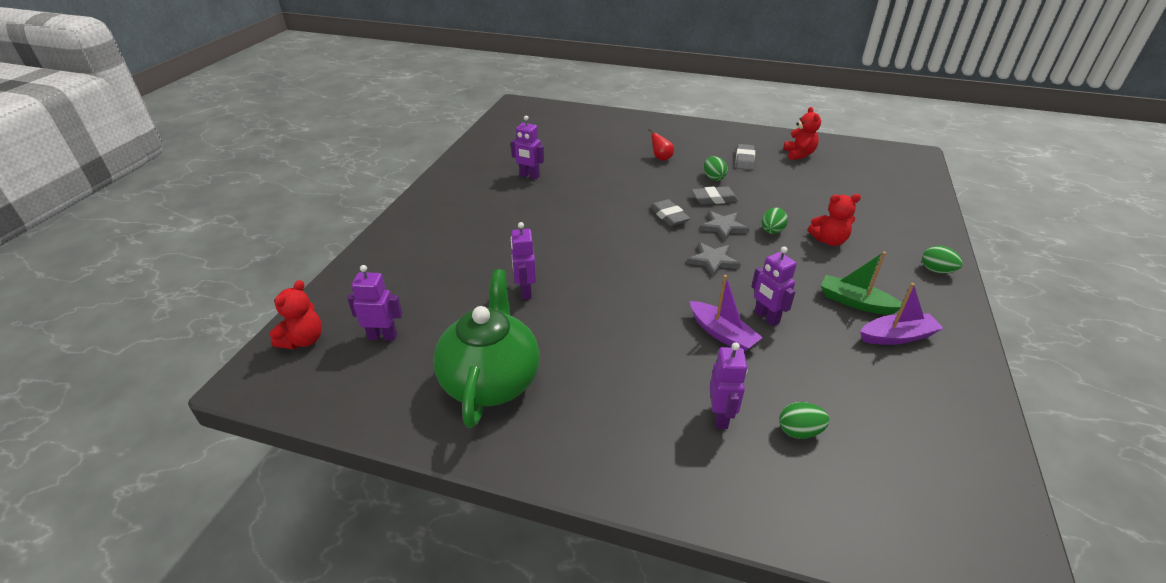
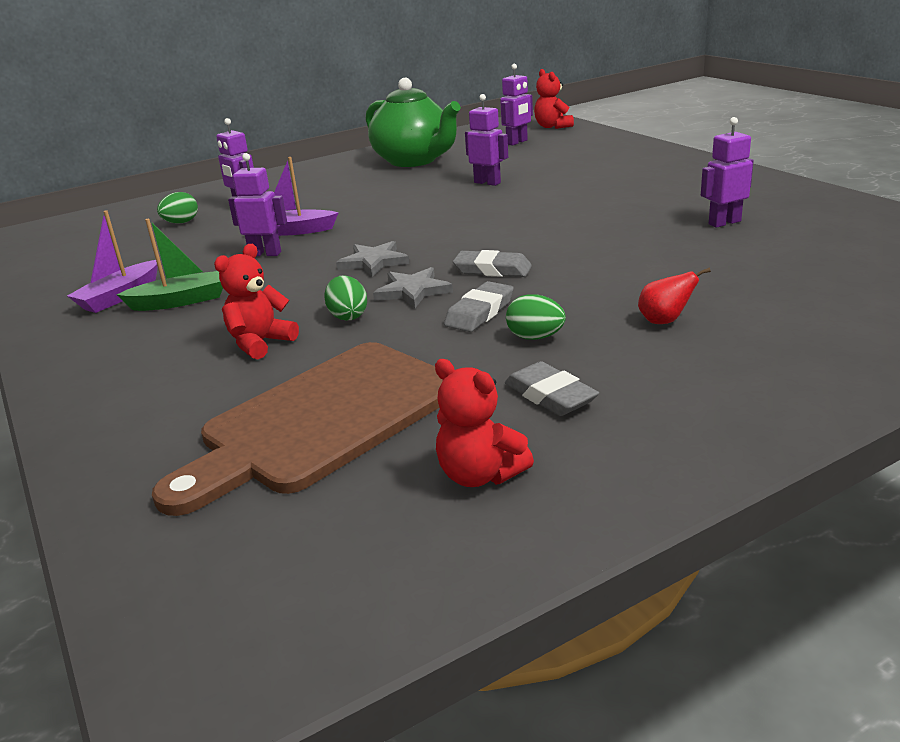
camera: 135 degrees right, 10 degrees down
(832, 192) = (322, 420): none -> brown cutting board
(936, 270) = (81, 380): green egg -> none

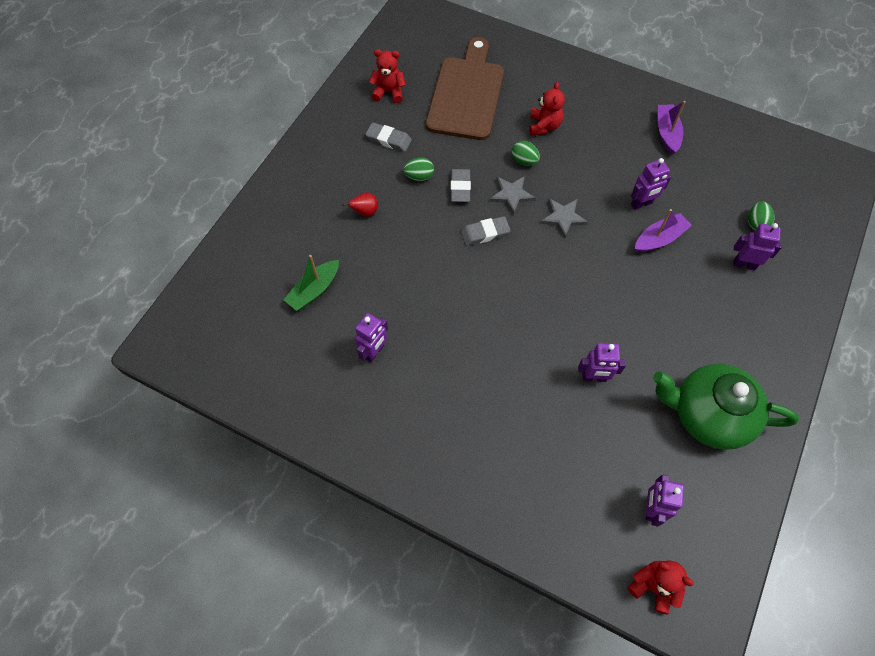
camera: 145 degrees right, 35 degrees up
(181, 301) = (627, 141): green boat -> green boat (314, 290)

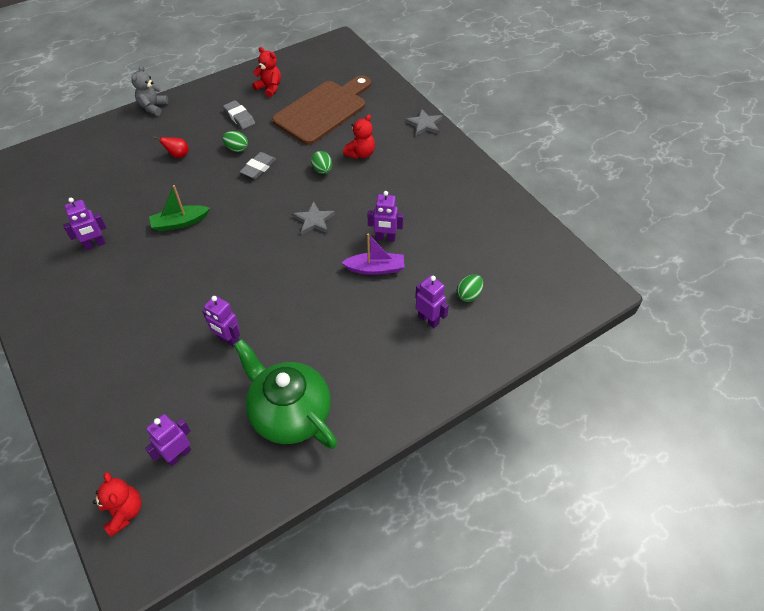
camera: 30 degrees right, 10 degrees down
(284, 169) = (153, 107): none -> grey teddy bear
(314, 290) = (97, 188): green boat -> green boat (180, 223)
(485, 233) = (246, 205): grey eraser -> none
(511, 195) = (291, 188): grey star -> grey star (424, 124)
(666, 133) = (455, 198): purple boat -> none

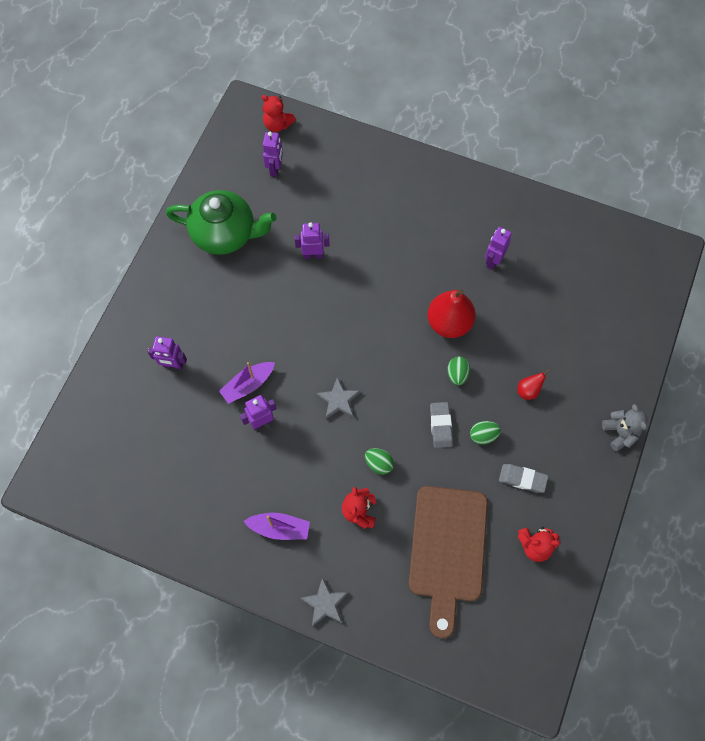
camera: 145 degrees right, 15 degrees up
(180, 223) = (449, 323): green boat -> red pear
(423, 172) = (279, 528): none -> purple boat
(469, 295) = (153, 409): green egg -> green egg (457, 374)

